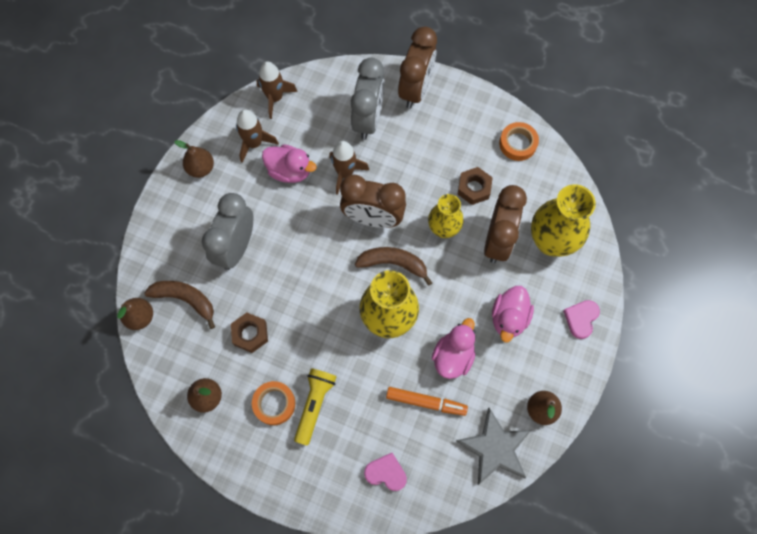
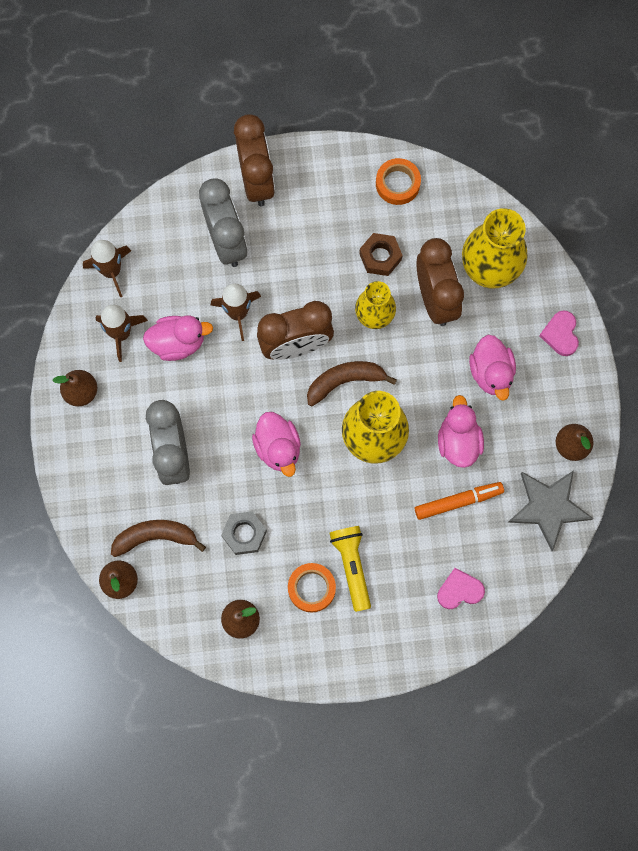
camera: 30 degrees left, 5 degrees up
(250, 334) = (244, 534): brown nut -> grey nut
(314, 285) = (278, 448): none -> pink duck

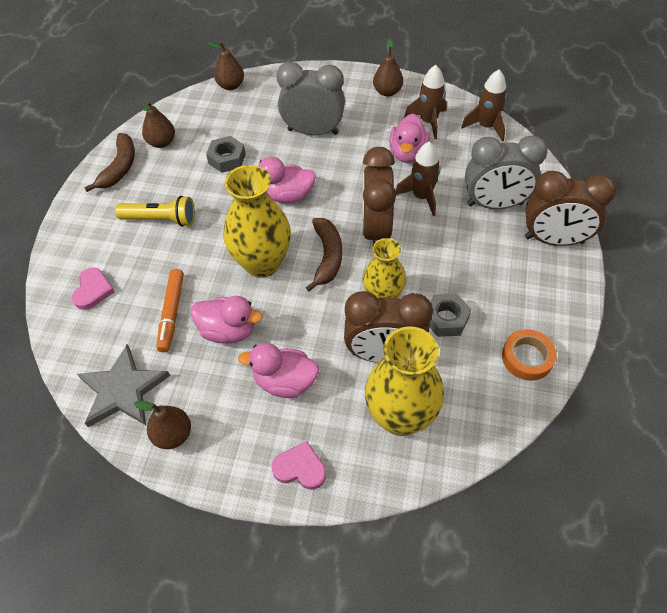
camera: 110 degrees right, 20 degrees down
(155, 537) = (253, 109): brown banana -> brown banana (119, 167)
(311, 588) = (159, 189): orange tape -> none
(380, 257) = (446, 319): brown nut -> grey nut

